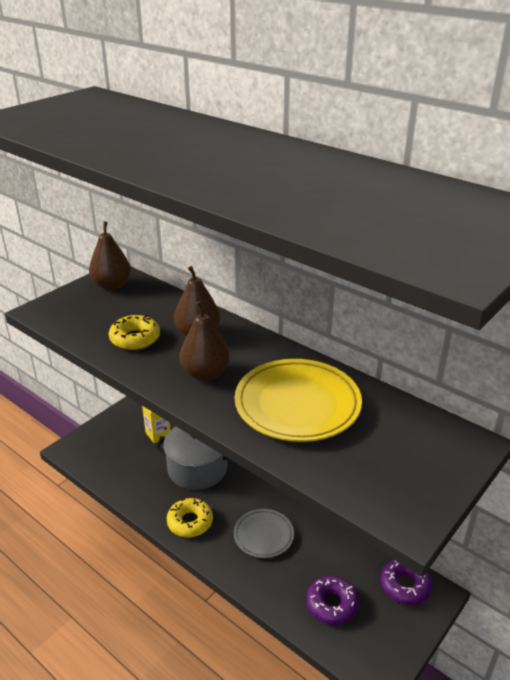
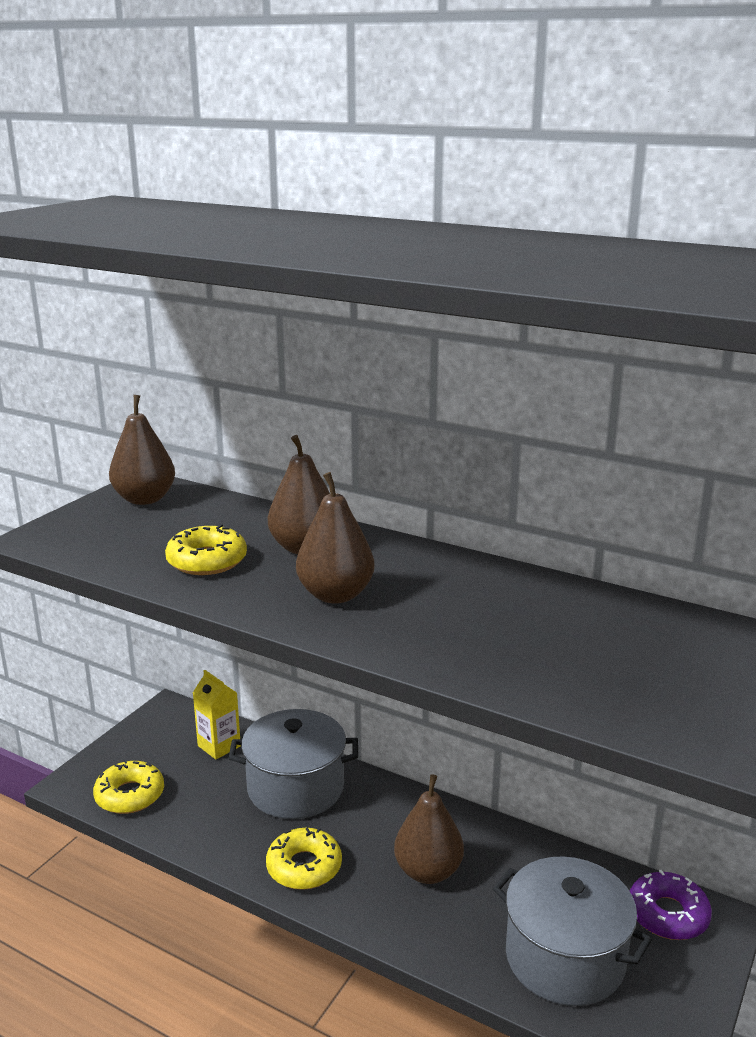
camera: 10 degrees left, 10 degrees down
(99, 461) = (130, 795): none -> yellow donut
(263, 535) = (428, 871): grey plate -> brown pear
(297, 405) = (493, 620): yellow plate -> none
(331, 604) = (565, 958): purple donut -> grey pot

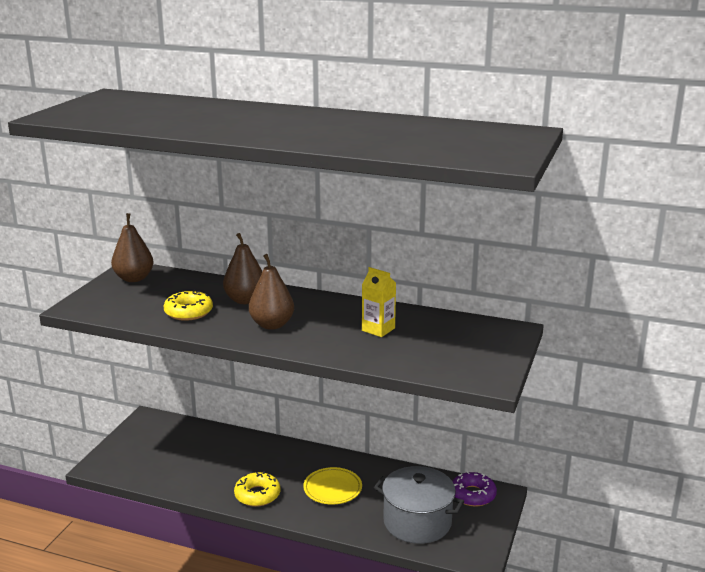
camera: 10 degrees left, 0 degrees up
(130, 795) = (136, 469): yellow donut -> none
(219, 746) = (186, 435): yellow carton -> yellow carton (378, 329)
(295, 788) = (242, 454): grey pot -> none
(428, 871) = (332, 489): brown pear -> yellow plate

